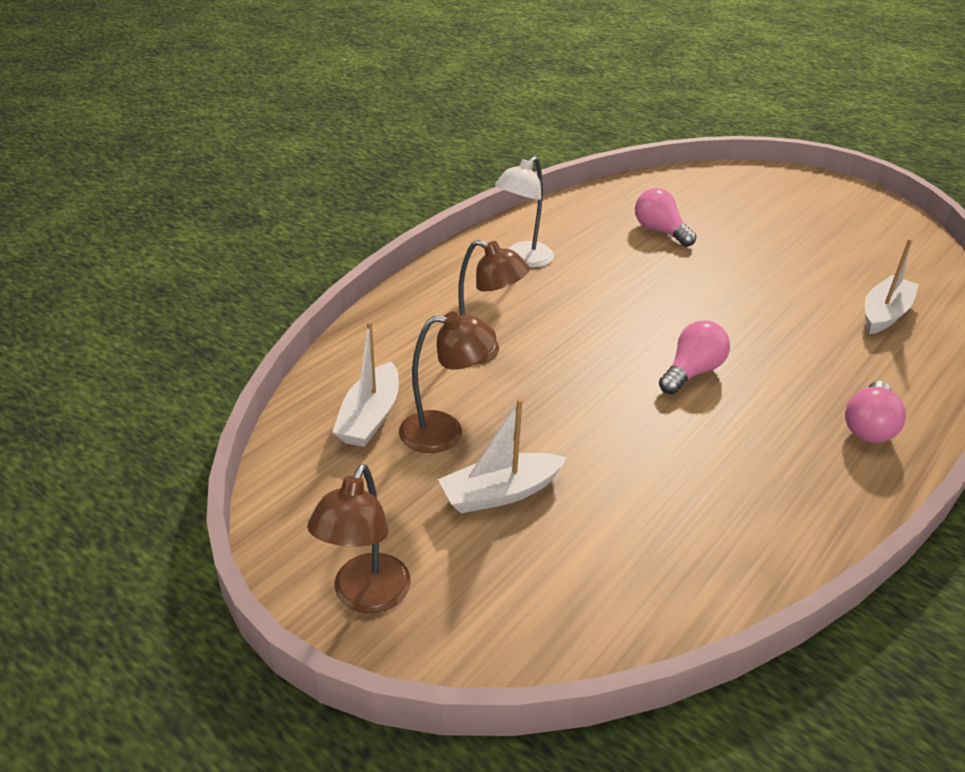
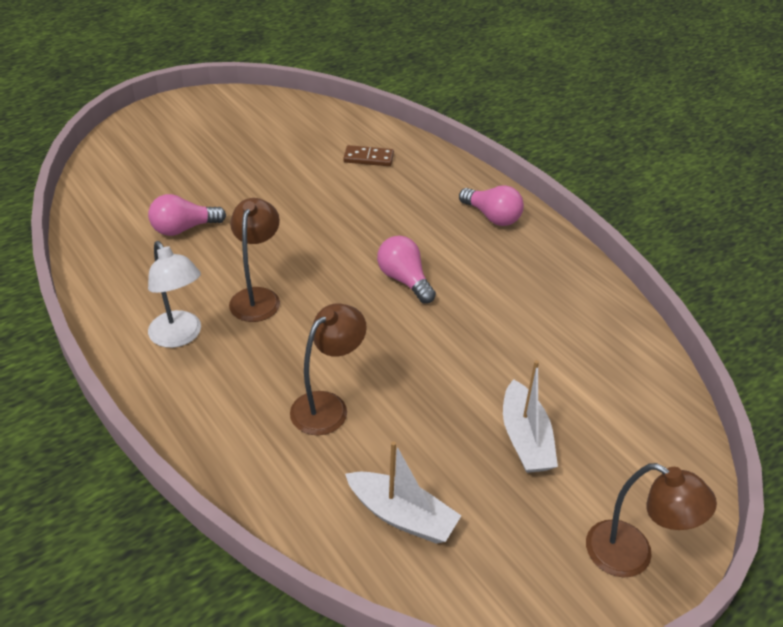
camera: 75 degrees left, 5 degrees up
(445, 431) = (438, 460): brown lamp -> brown lamp (257, 297)
(884, 314) = (368, 158): white boat -> brown domino

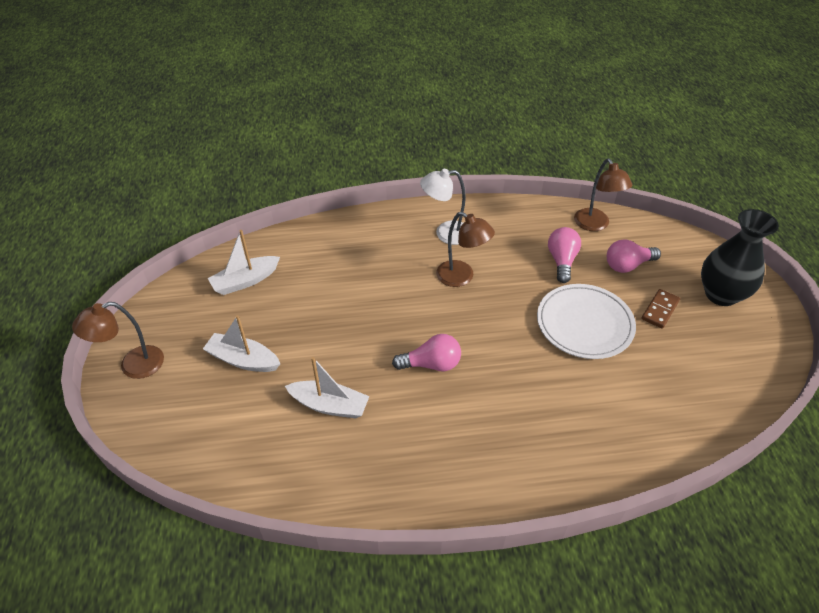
camera: 120 degrees right, 5 degrees up
(181, 128) = (721, 294): none -> black vase
(274, 196) = (584, 324): none -> white plate
(328, 406) = (342, 279): brown lamp -> brown lamp (595, 225)
(368, 158) = (623, 413): brown domino -> brown domino (660, 310)
(492, 217) = (481, 471): pink light bulb -> pink light bulb (627, 265)
(516, 334) = (329, 405): none -> white boat

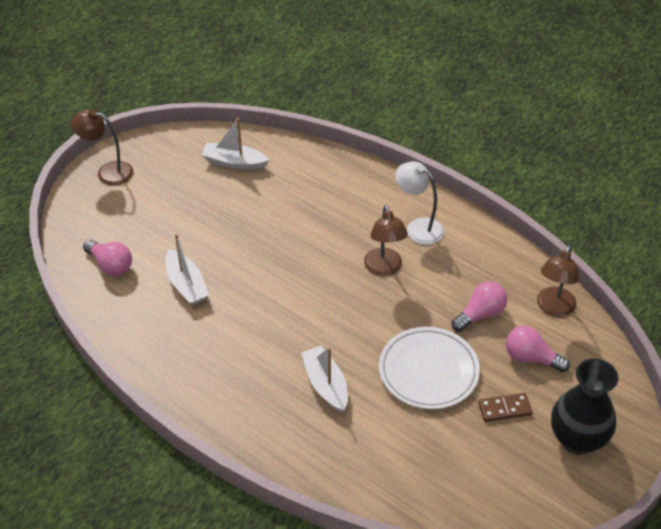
camera: 45 degrees right, 0 degrees up
(243, 360) = (171, 216): white boat -> white boat (326, 385)
(431, 364) = (281, 310): pink light bulb -> pink light bulb (110, 265)

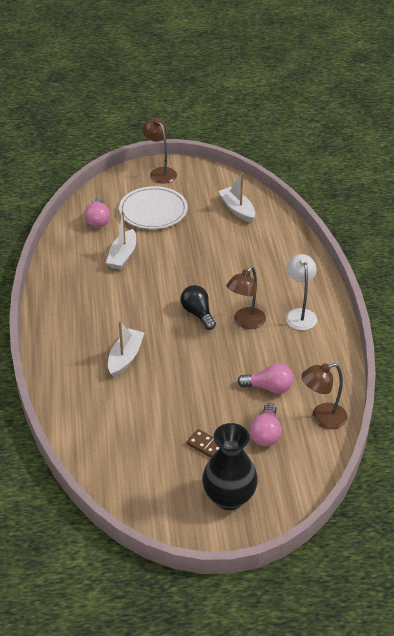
camera: 45 degrees right, 5 degrees down
(333, 291) = (198, 314): none -> black light bulb
(428, 370) = (193, 393): white plate -> white plate (153, 211)
(531, 358) = (266, 434): pink light bulb -> pink light bulb turned 150 degrees counterclockwise

